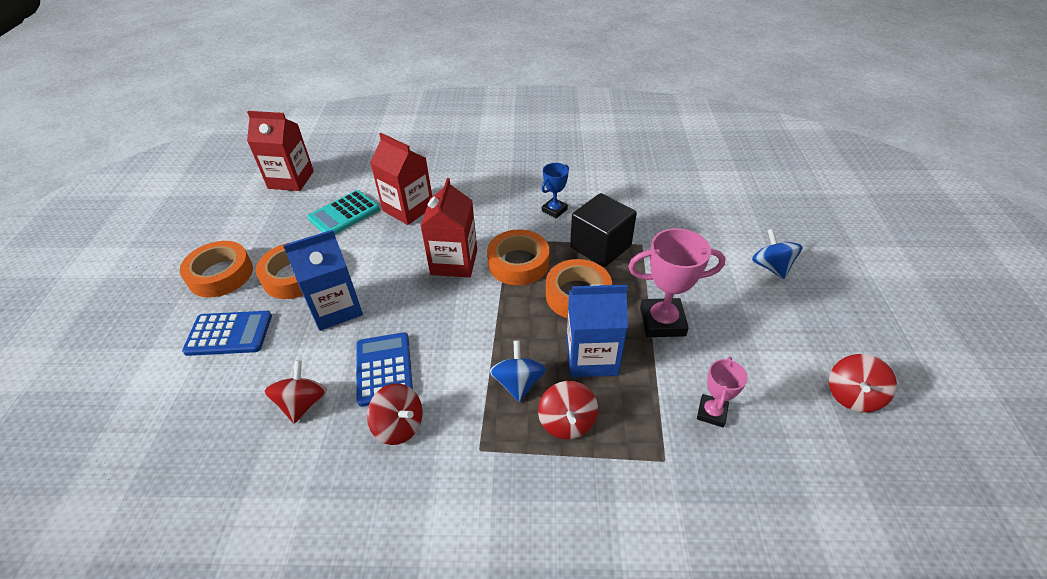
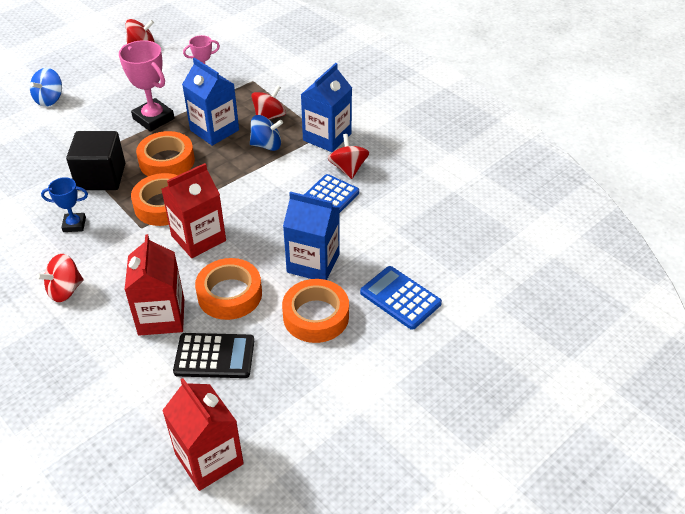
camera: 135 degrees left, 0 degrees up
(221, 274) = (370, 366): orange tape -> orange tape (230, 294)
(303, 403) = (388, 215): red spinning top -> red spinning top (65, 290)
(344, 214) = (214, 356): turquoise calculator -> black calculator
(469, 449) = (327, 137): none -> blue carton
(518, 383) = (267, 145): blue spinning top -> blue spinning top turned 135 degrees counterclockwise

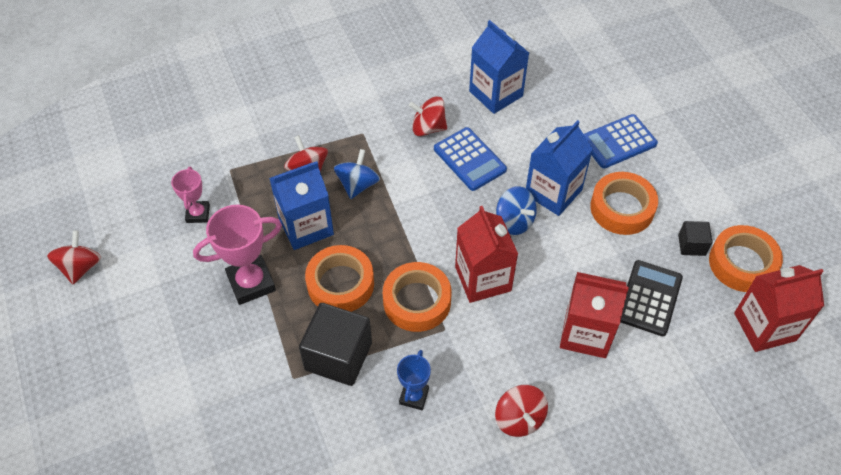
camera: 70 degrees left, 10 degrees up
(49, 99) = (142, 395): blue spinning top -> blue spinning top (514, 221)
(230, 294) = (573, 269): orange tape -> orange tape (742, 263)
(292, 380) = (691, 245): none -> black cube
(327, 137) = (369, 130): blue carton -> blue carton (496, 93)

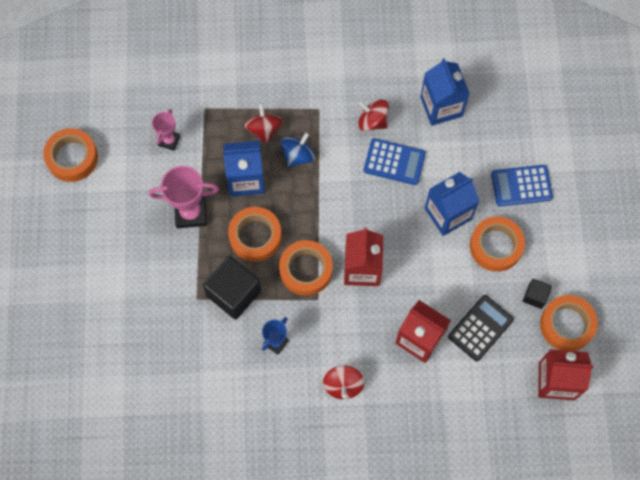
camera: 20 degrees right, 15 degrees up
(80, 267) = (72, 158): red spinning top -> orange tape
(470, 159) = (394, 162): blue calculator -> blue calculator turned 60 degrees counterclockwise
(514, 221) = (406, 229): blue spinning top -> none

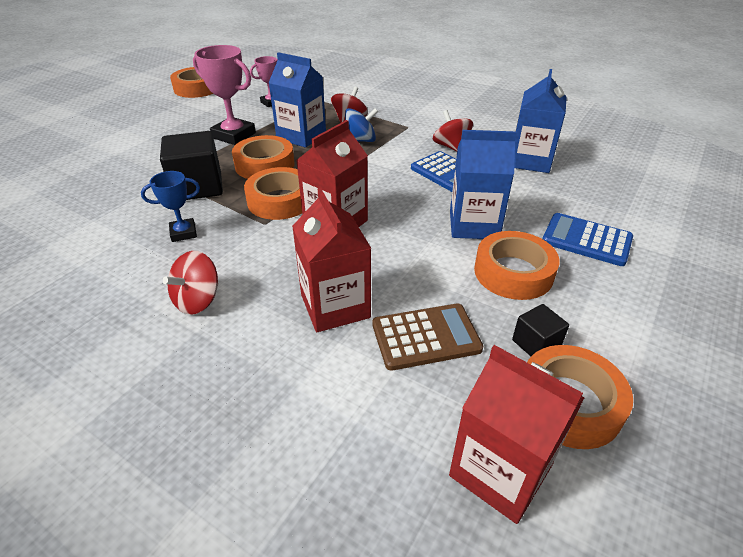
camera: 35 degrees right, 30 degrees down
(480, 328) = (426, 337): black calculator -> brown calculator

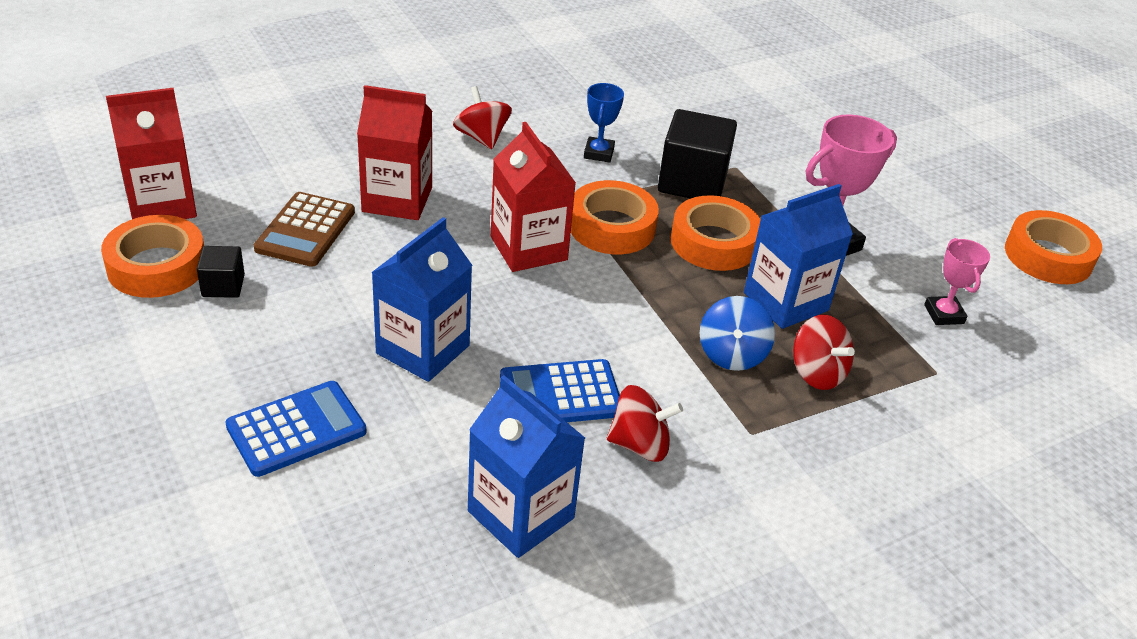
camera: 115 degrees right, 0 degrees up
(513, 272) = (316, 330): orange tape -> none

